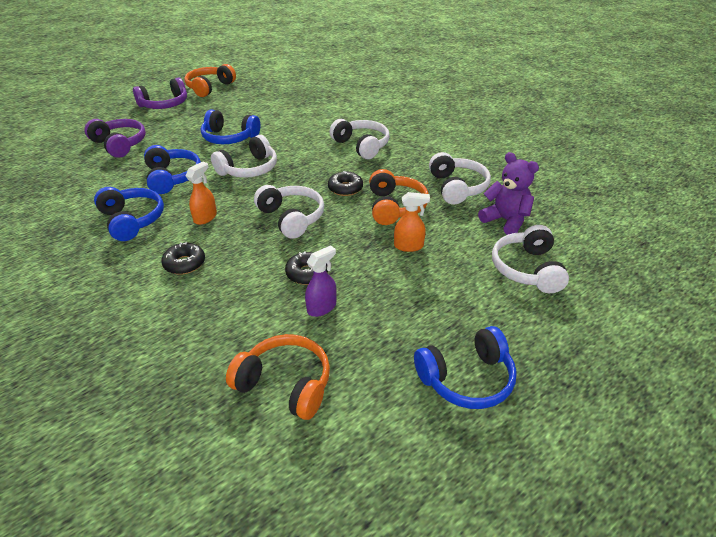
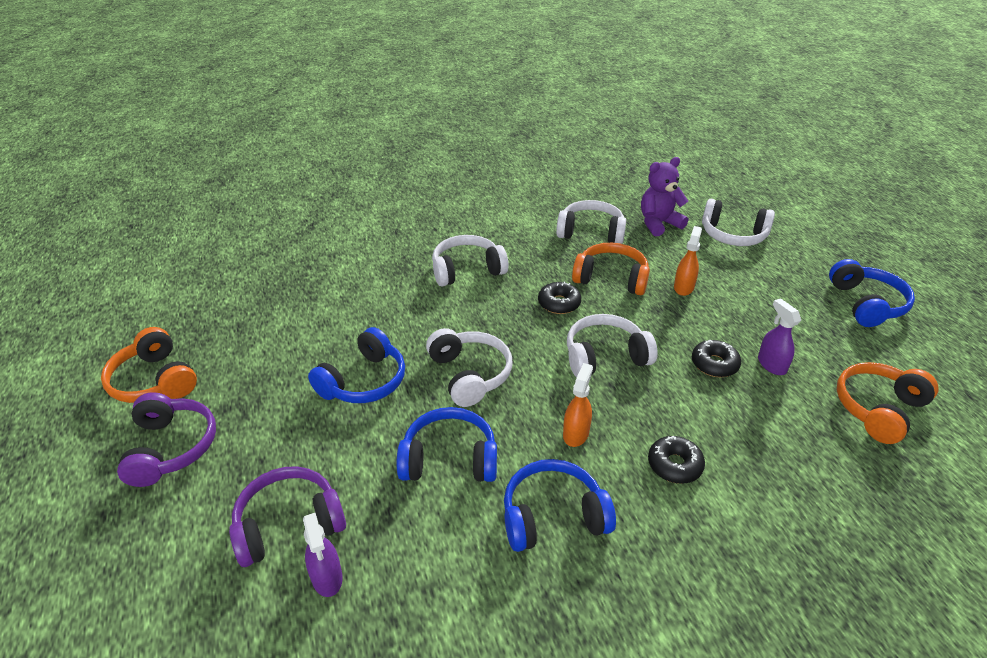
camera: 70 degrees left, 0 degrees up
(87, 162) = (327, 578): none -> purple spray bottle
(205, 217) = (576, 433): orange spray bottle -> orange spray bottle turned 60 degrees clockwise

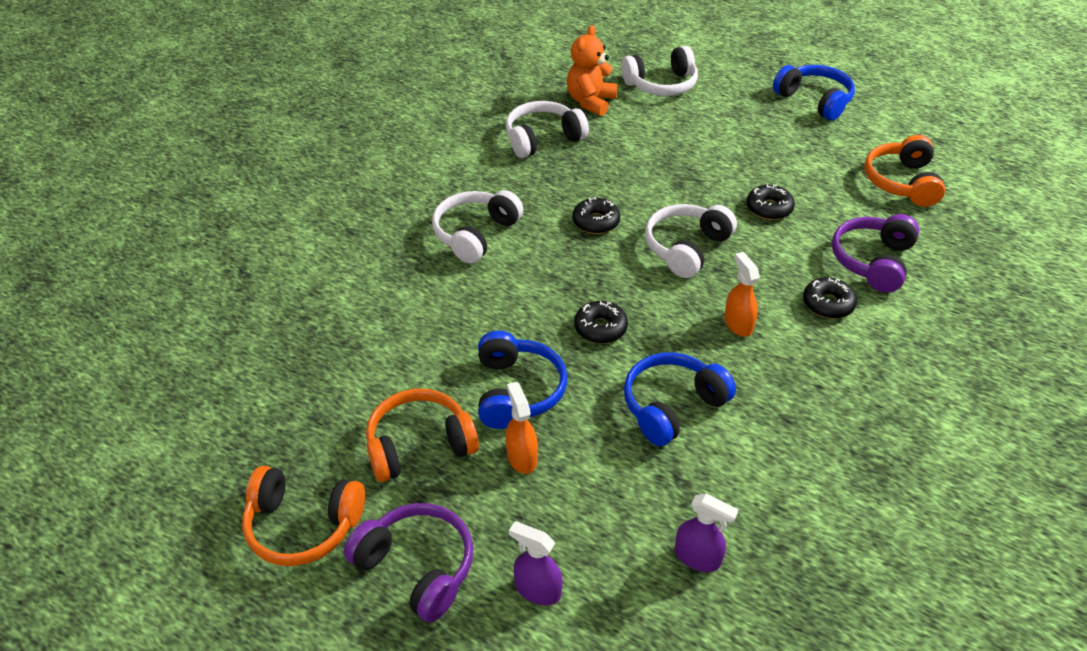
camera: 40 degrees left, 5 degrees up
(289, 524) = (615, 545): purple headphones -> purple headphones (872, 261)
(470, 374) = (600, 328): white headphones -> black donut
(553, 516) = (795, 396): blue headphones -> none
(611, 278) = (611, 175): orange headphones -> orange headphones (419, 445)
(658, 223) = (590, 102): purple teddy bear -> orange teddy bear
(683, 287) = (676, 153): orange spray bottle -> orange spray bottle (521, 457)
(771, 364) = (805, 186): purple spray bottle -> purple spray bottle (537, 590)

